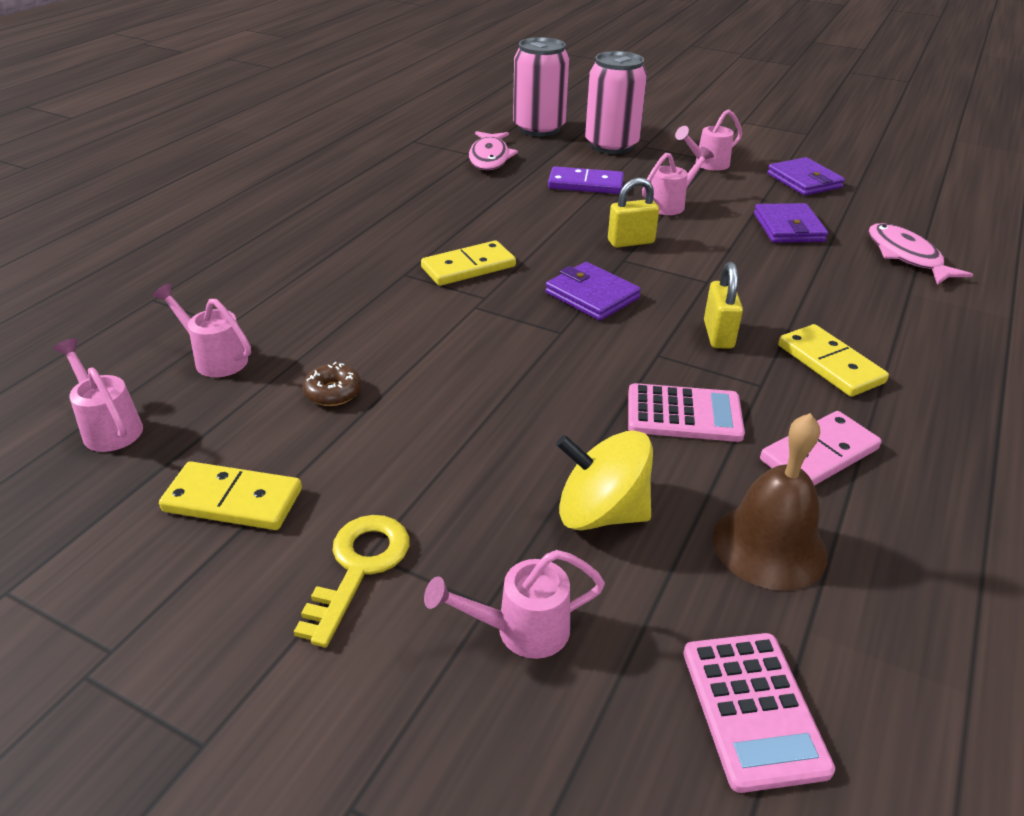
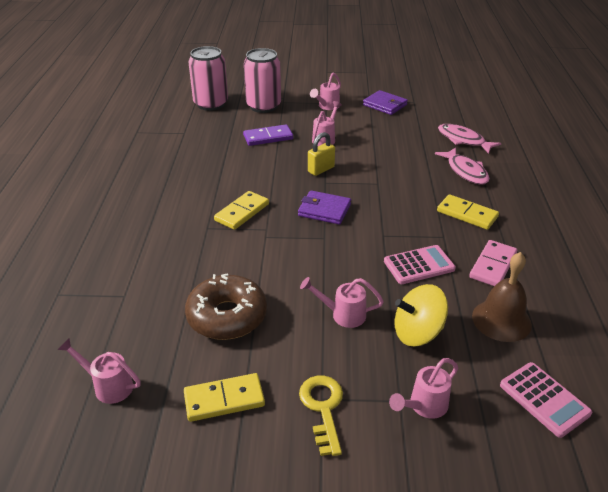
camera: 25 degrees left, 0 degrees up
(215, 358) = (136, 320): pink watering can -> pink watering can (342, 315)
(333, 392) = (227, 316): brown donut -> brown donut, size x2.25
(490, 158) = (196, 133): pink fish -> pink fish (465, 171)
(718, 335) = (404, 214): yellow padlock -> none
(788, 227) = (396, 138): purple wallet -> none

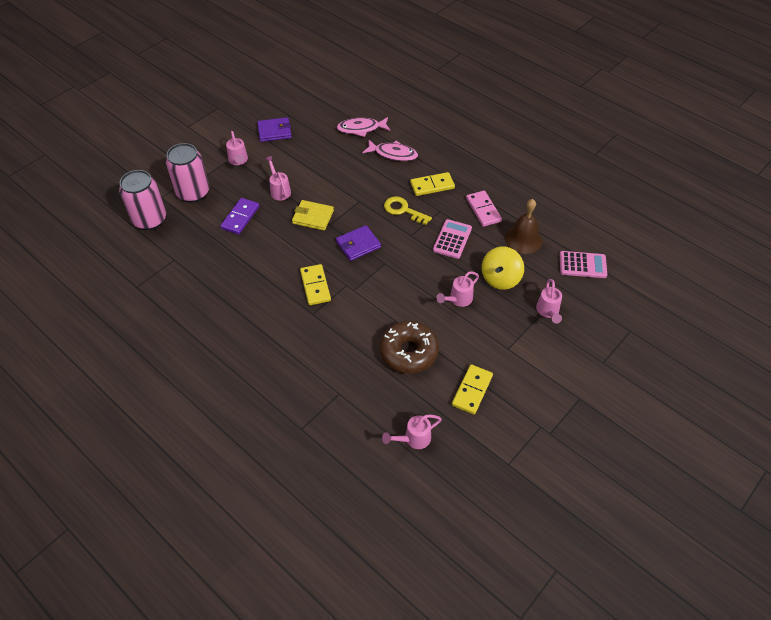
camera: 50 degrees left, 15 degrees up
(321, 169) = (313, 217): yellow padlock -> yellow wallet
(323, 408) = (514, 352): yellow key -> yellow key (403, 210)

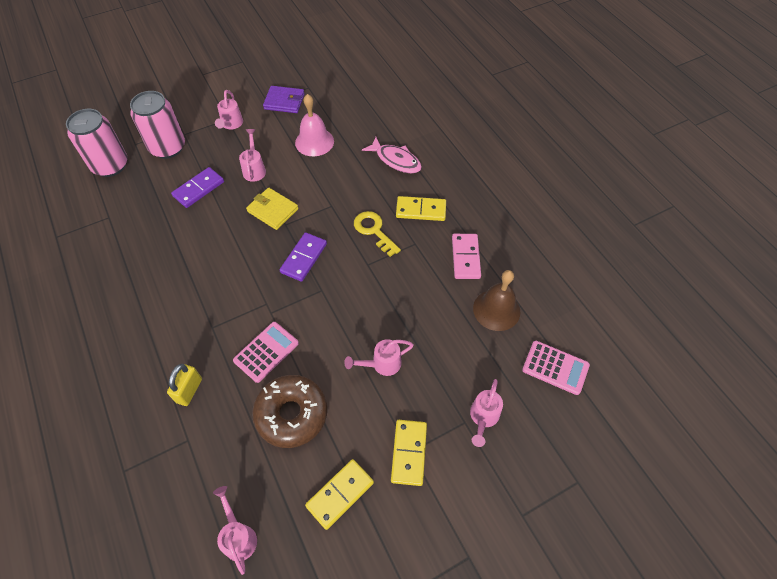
camera: 20 degrees right, 5 degrees up
(315, 286) = (232, 294): yellow domino -> yellow domino (409, 453)
(318, 156) = (314, 142): none -> pink bell
(320, 361) = (189, 390): none -> yellow padlock
(358, 244) = (303, 258): purple wallet -> purple domino
(361, 129) = (376, 122): pink fish -> none
(413, 439) = (238, 535): pink watering can -> pink watering can turned 75 degrees clockwise
(452, 239) = (412, 284): pink calculator -> pink calculator (266, 352)
(500, 278) = (445, 353): yellow spinning top -> none

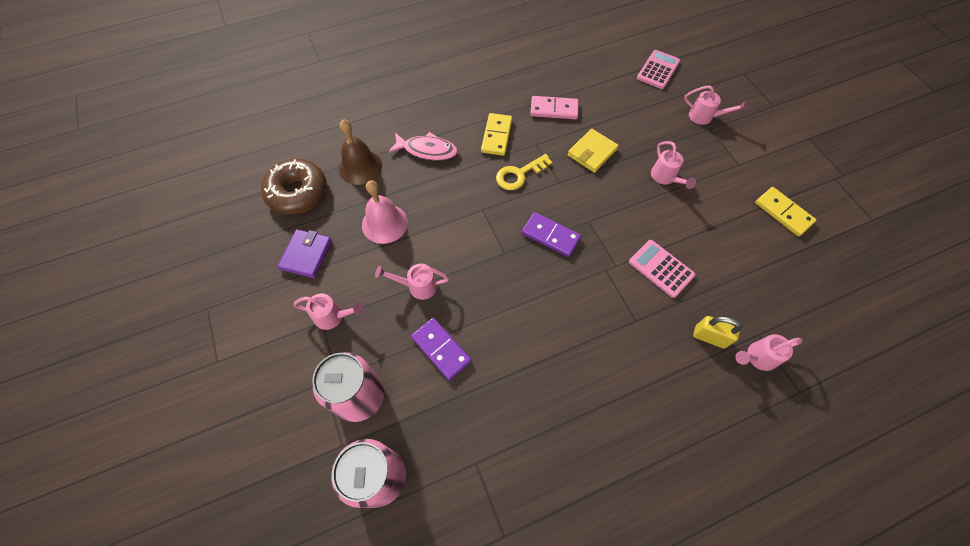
camera: 85 degrees left, 5 degrees up
(238, 535) = (833, 286): pink watering can -> pink watering can (757, 357)
(273, 210) = (484, 265): yellow wallet -> yellow wallet (592, 152)
(291, 414) = (721, 247): brown donut -> brown donut (297, 193)
(396, 160) = (427, 150): pink fish -> pink fish turned 60 degrees clockwise
(409, 453) = (741, 165): yellow domino -> none
(496, 310) = (607, 96): brown bell -> brown bell (360, 167)

